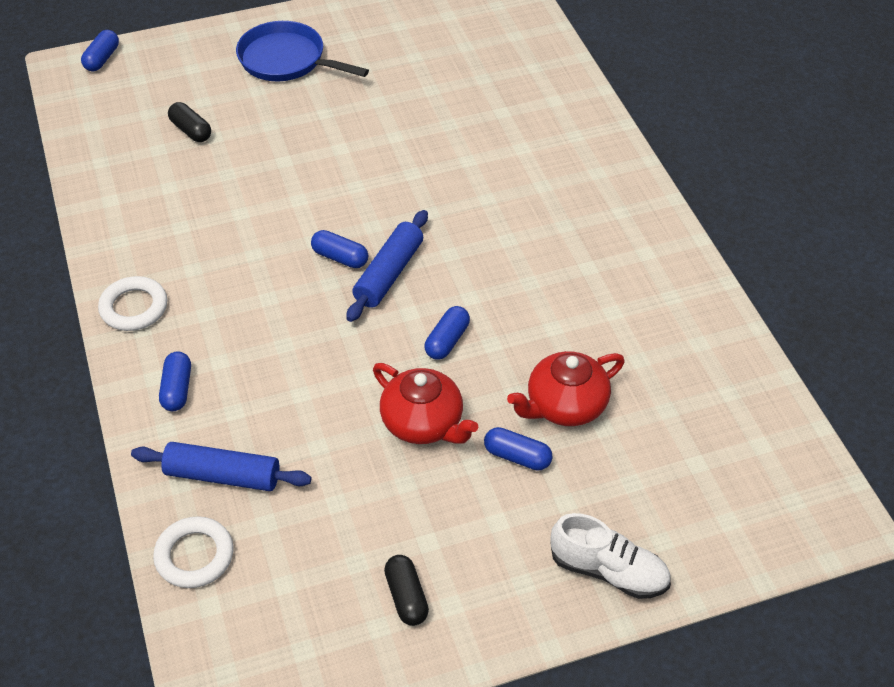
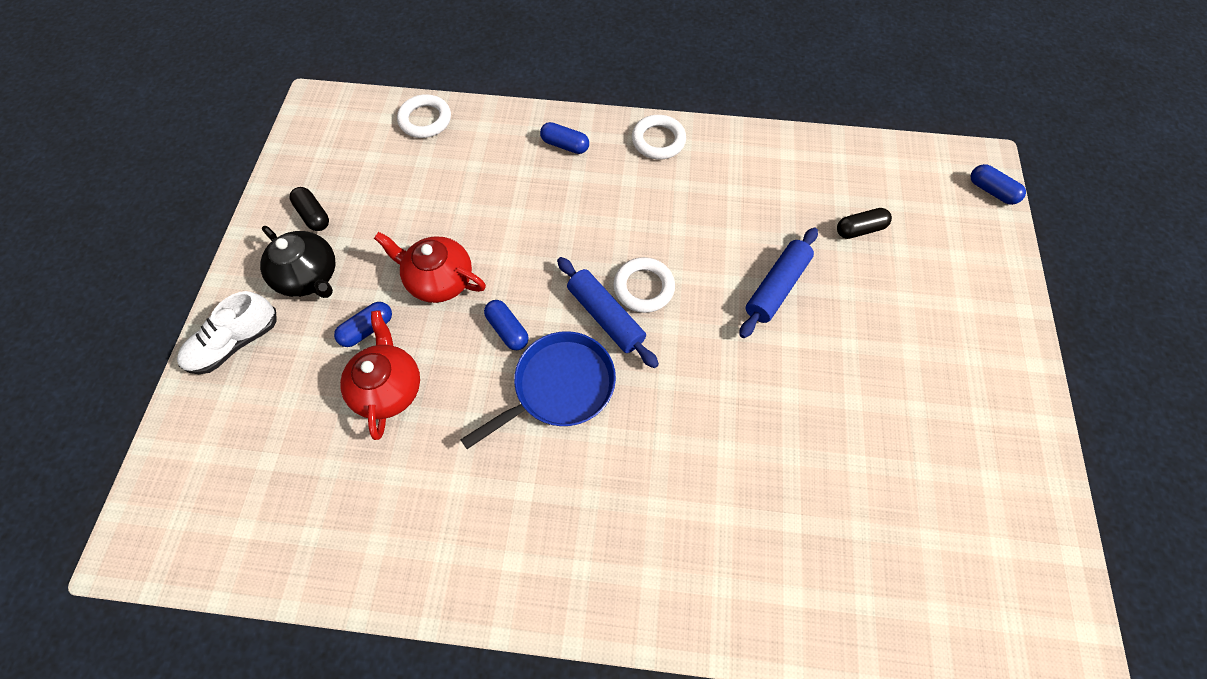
camera: 115 degrees right, 15 degrees up
(223, 475) = (475, 149): blue rolling pin -> blue rolling pin (776, 287)
(286, 60) = (950, 340): blue pan -> blue pan (559, 387)
(340, 257) = (643, 287): blue capsule -> white ring
(406, 597) = (314, 215): black capsule -> black capsule turned 45 degrees clockwise
(423, 423) = (439, 280): red teapot -> red teapot turned 45 degrees clockwise
(489, 549) = (309, 276): none -> black teapot

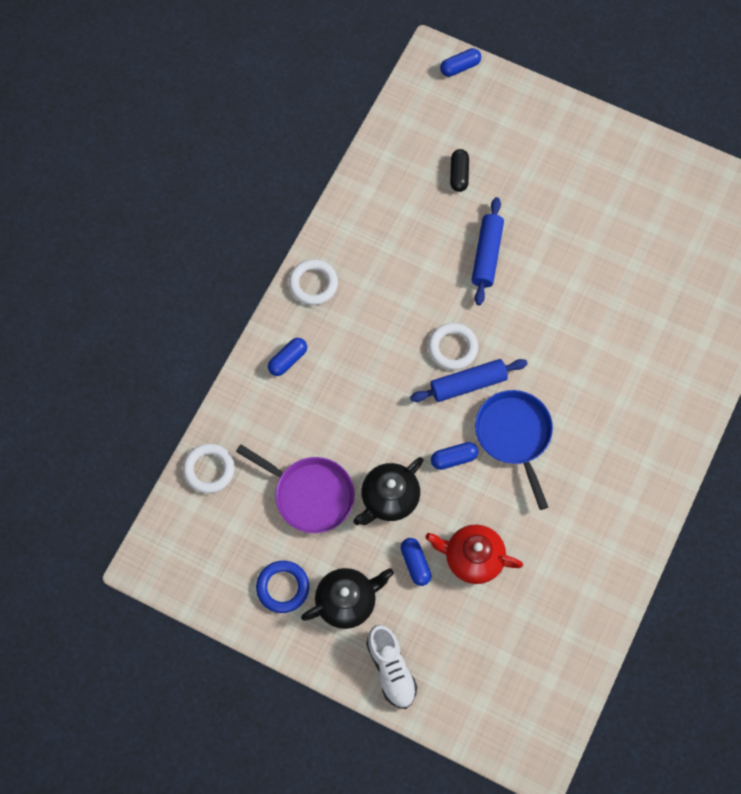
camera: 70 degrees left, 5 degrees up
(314, 215) = (283, 587): black capsule -> blue ring
(422, 207) = (310, 495): none -> purple pan
(439, 280) = (389, 498): red teapot -> black teapot
(776, 287) = (487, 255): blue rolling pin -> blue rolling pin turned 45 degrees clockwise

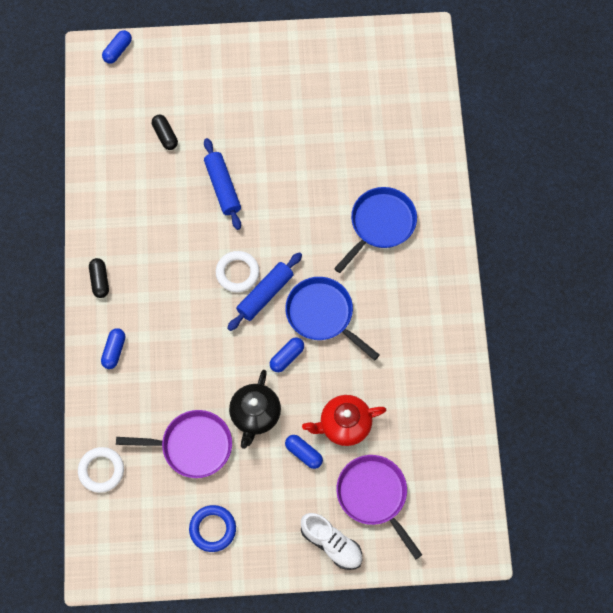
camera: 30 degrees left, 0 degrees up
(313, 284) = (100, 281): white ring -> black capsule
(347, 601) = (268, 511): black teapot -> none
(462, 646) = (374, 496): none -> purple pan
(626, 376) = (380, 224): none -> blue pan

